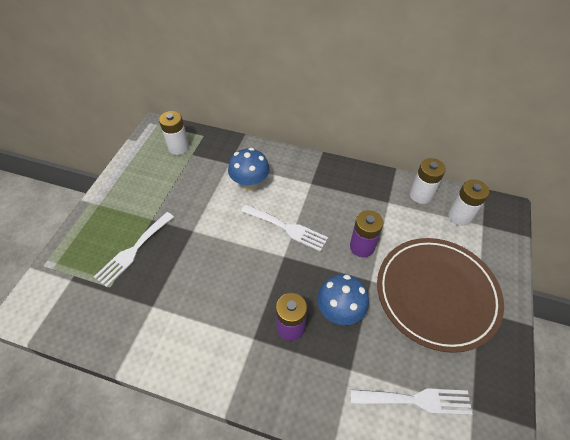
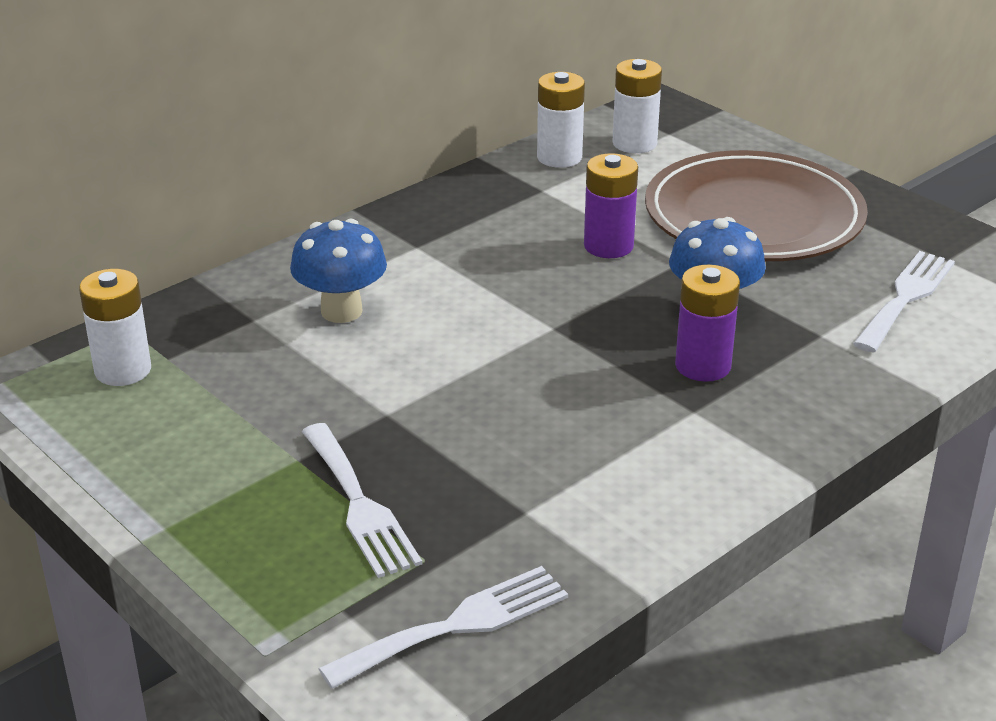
camera: 60 degrees left, 20 degrees down
(287, 228) = (494, 304): white fork -> white fork (456, 625)

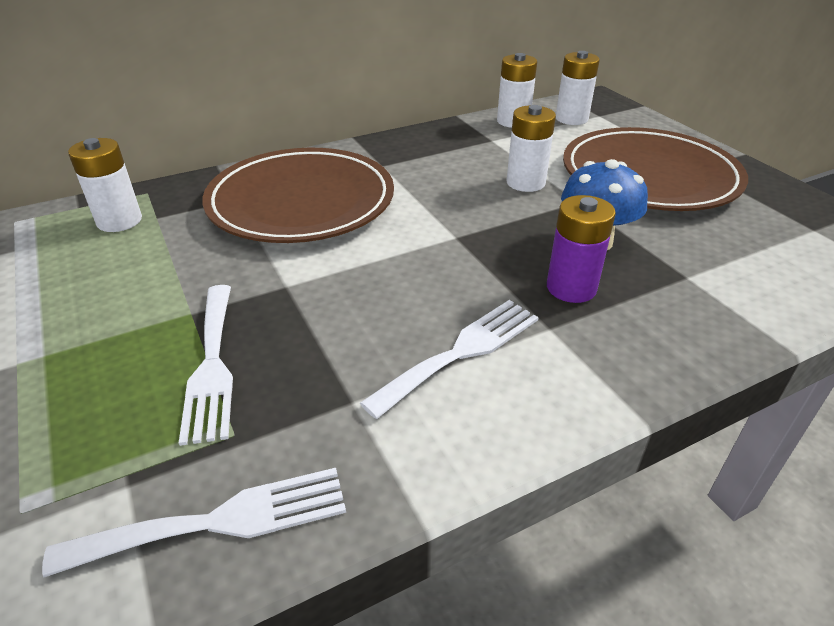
camera: 15 degrees right, 5 degrees up
(341, 311) = (301, 202): blue mushroom -> brown plate
(608, 246) = (525, 182): purple battery -> white battery
(905, 297) = (773, 256): white fork -> white fork (461, 352)

